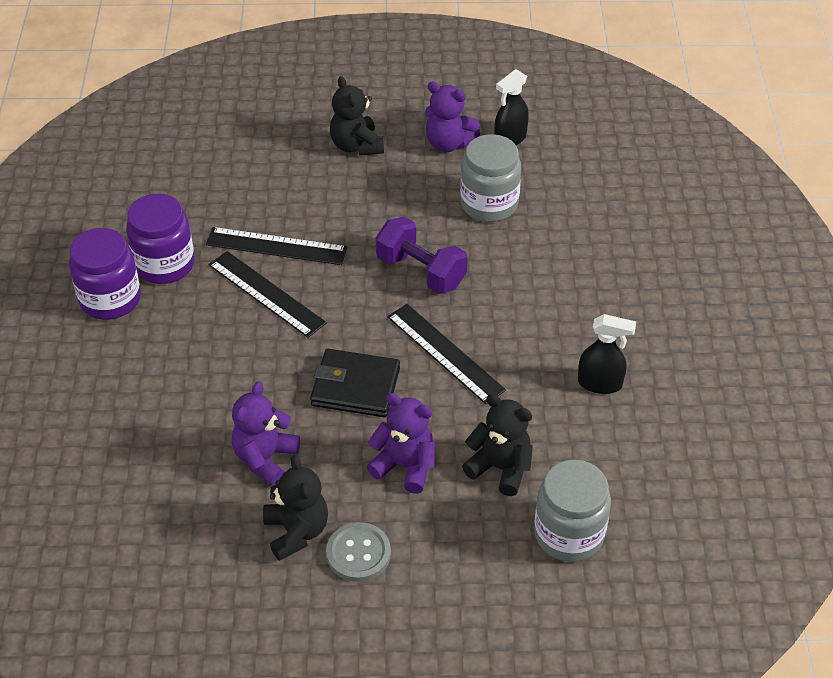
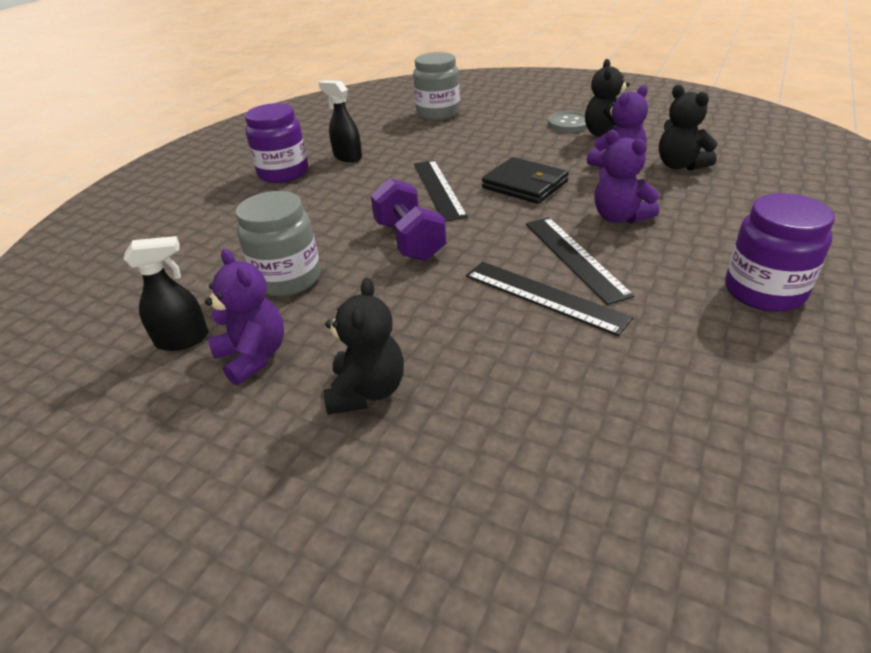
camera: 150 degrees left, 10 degrees down
(165, 264) = (691, 311): purple jar -> purple jar (283, 173)
(405, 466) = (515, 147): purple teddy bear -> purple teddy bear (619, 217)
(500, 468) = (452, 137): black teddy bear -> black teddy bear (680, 165)

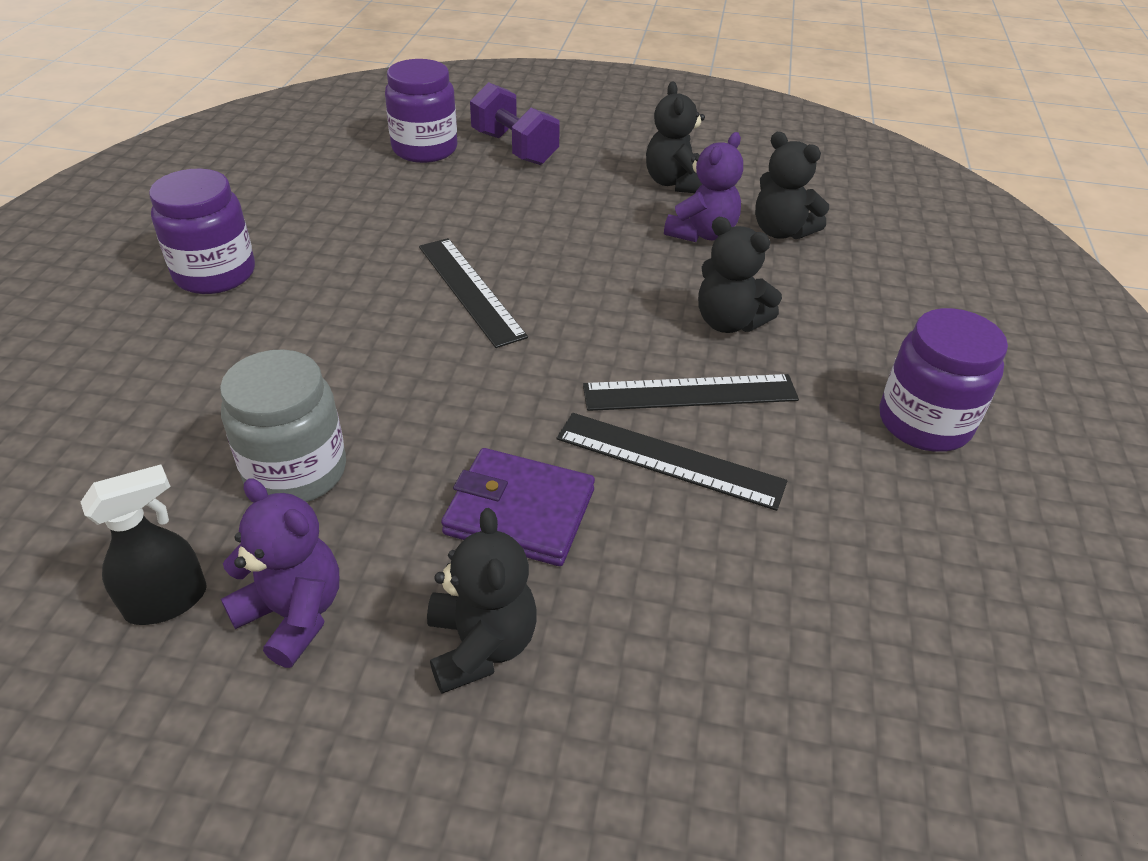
camera: 20 degrees left, 5 degrees up
(347, 157) = (310, 238): black spray bottle -> none
(409, 241) = (458, 386): purple dumbbell -> purple dumbbell (514, 148)
(424, 316) = (519, 511): none -> purple wallet
(438, 113) = (424, 149): grey jar -> purple jar
(524, 185) = (590, 275): black wallet -> none
(569, 124) = (619, 164): grey button -> none
(574, 257) = (690, 393): black ruler -> black ruler turned 60 degrees counterclockwise
(619, 217) = (728, 322): purple teddy bear -> black teddy bear

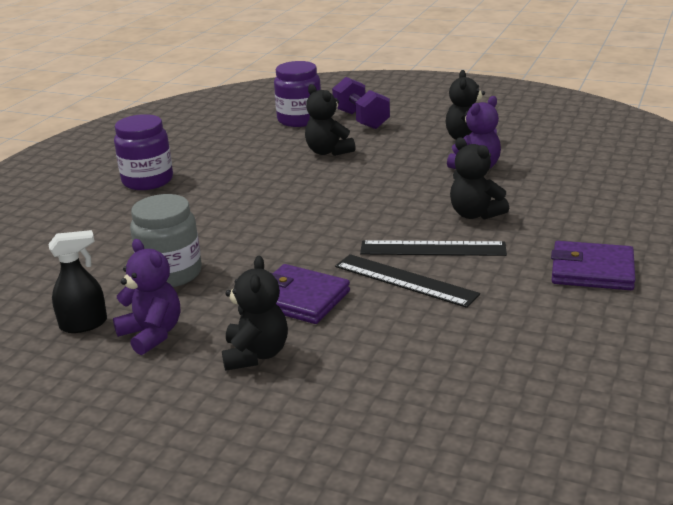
camera: 15 degrees right, 15 degrees down
(470, 290) = (305, 193): black ruler -> none
(781, 231) = (535, 167): black teddy bear -> black teddy bear (328, 152)
(924, 422) = (592, 270): purple jar -> purple wallet

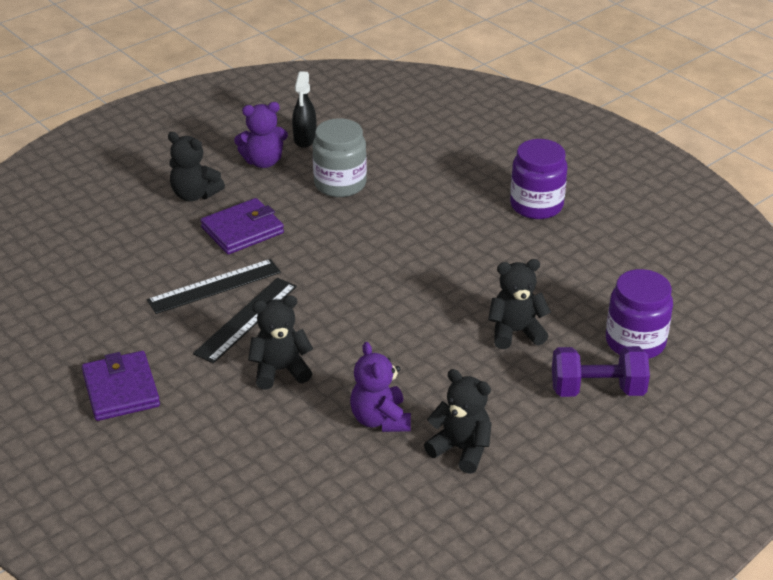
camera: 115 degrees right, 10 degrees up
(592, 270) = (121, 389): purple wallet -> purple wallet turned 60 degrees counterclockwise

